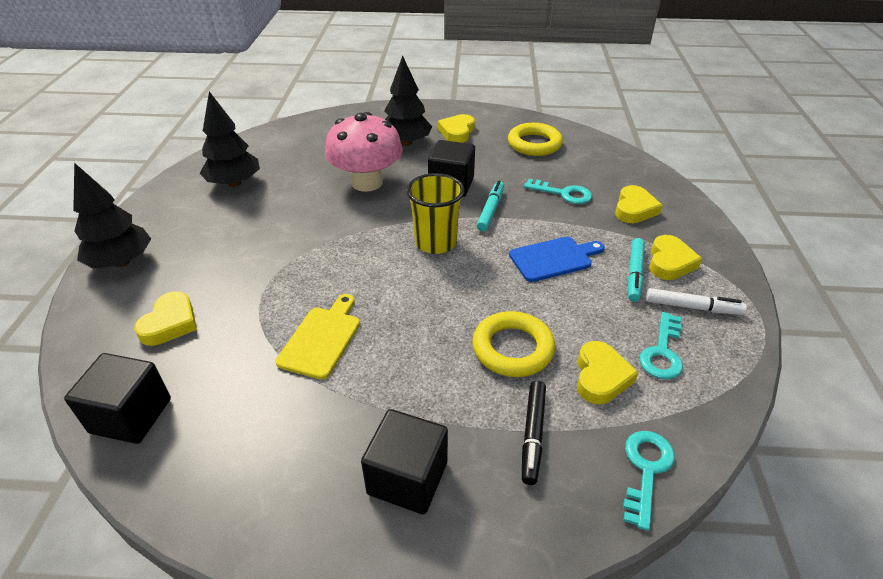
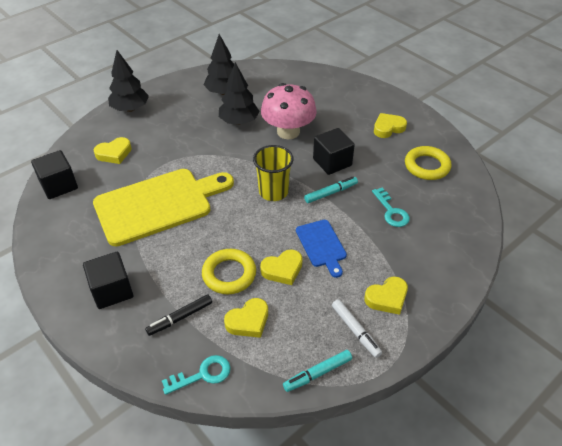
camera: 45 degrees right, 5 degrees up
(321, 339) = (158, 204): yellow cutting board -> yellow cutting board, size x2.06
(406, 143) = (346, 117): black tree -> black tree (239, 122)
(553, 258) = (322, 245): blue cutting board -> blue cutting board turned 45 degrees clockwise
(634, 209) = (421, 252): yellow heart -> yellow heart (282, 269)
(634, 274) = (353, 288): turquoise marker -> turquoise marker (317, 373)
(662, 352) = (298, 337): turquoise key -> none

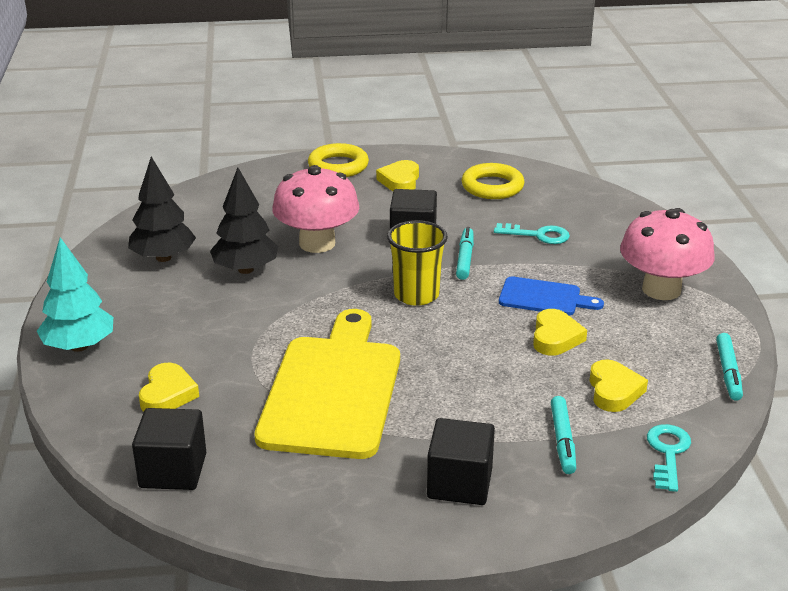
camera: 55 degrees left, 15 degrees down
(130, 109) = (79, 346): black tree -> turquoise tree
(180, 318) = (562, 440): black marker -> turquoise marker
(229, 274) = (525, 378): yellow ring -> yellow ring (338, 166)
(355, 331) = (689, 326): white marker -> none
(387, 298) = (661, 289): yellow heart -> pink mushroom

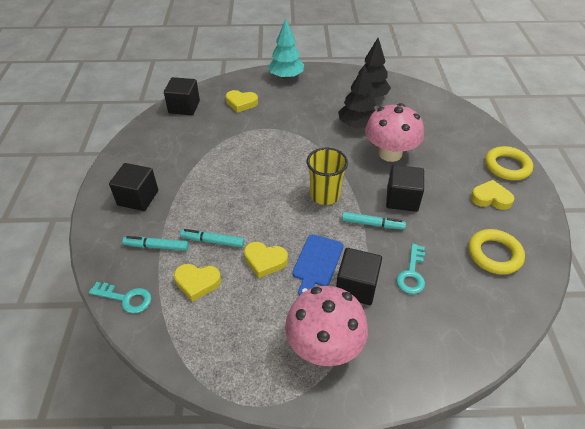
camera: 95 degrees right, 15 degrees up
(332, 390) = (231, 156): yellow cutting board -> none
(571, 270) = (356, 287): none -> black cube
(728, 372) = (200, 363): turquoise marker -> turquoise marker (212, 241)

